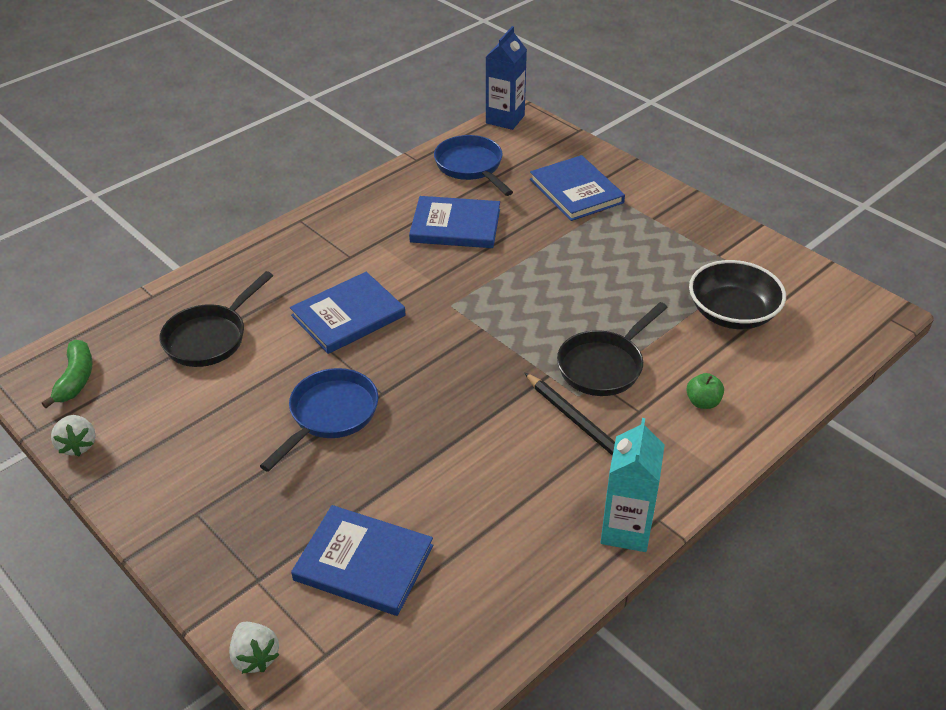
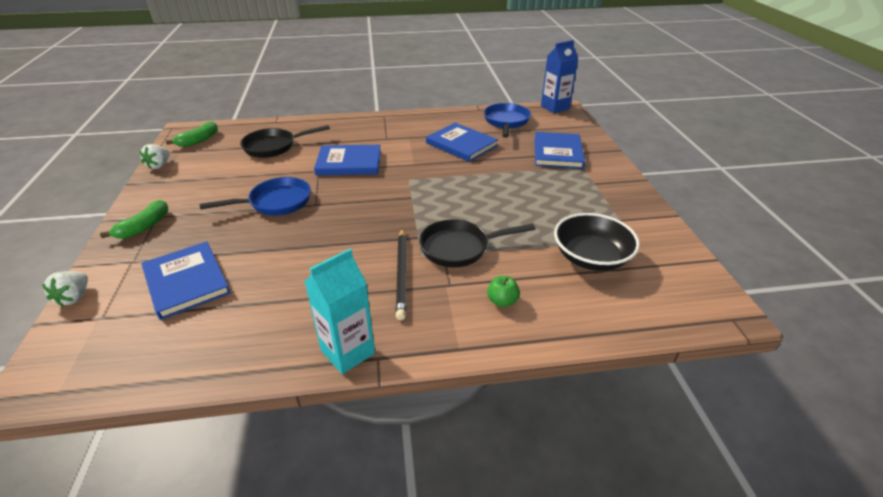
camera: 35 degrees right, 5 degrees down
(202, 534) = (144, 227): none -> green banana

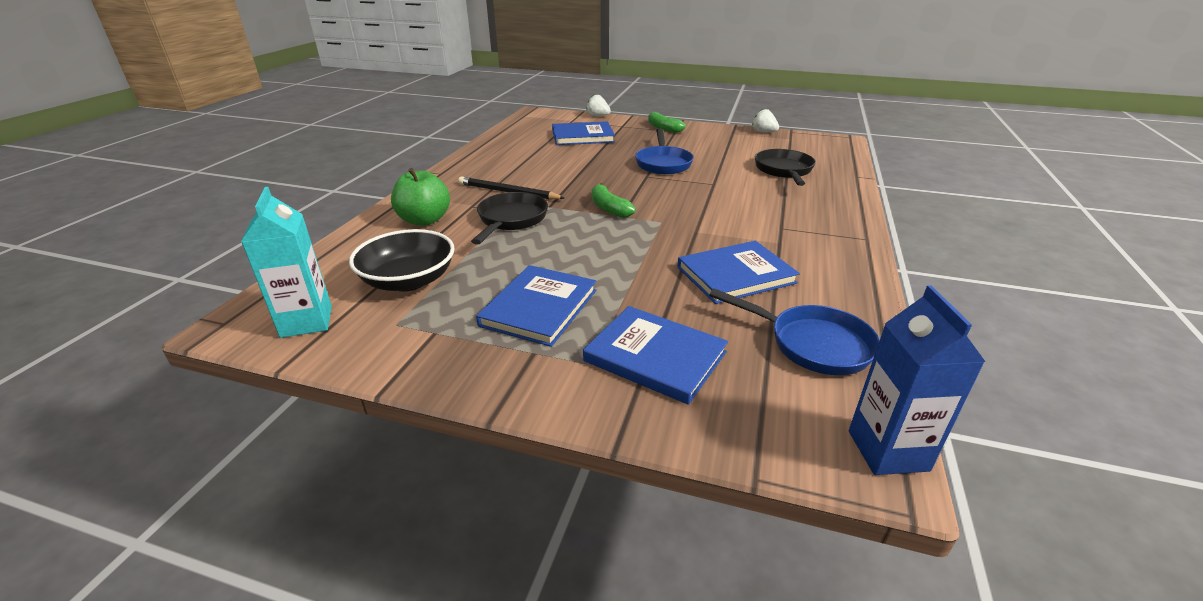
camera: 115 degrees right, 5 degrees down
(198, 140) = (813, 144): green banana -> green banana (609, 208)
(348, 352) = (457, 167): turquoise carton -> turquoise carton (306, 322)
(349, 163) = (722, 198): blue book -> blue book (539, 307)
(502, 301) = (424, 220): green apple -> green apple, size x1.88

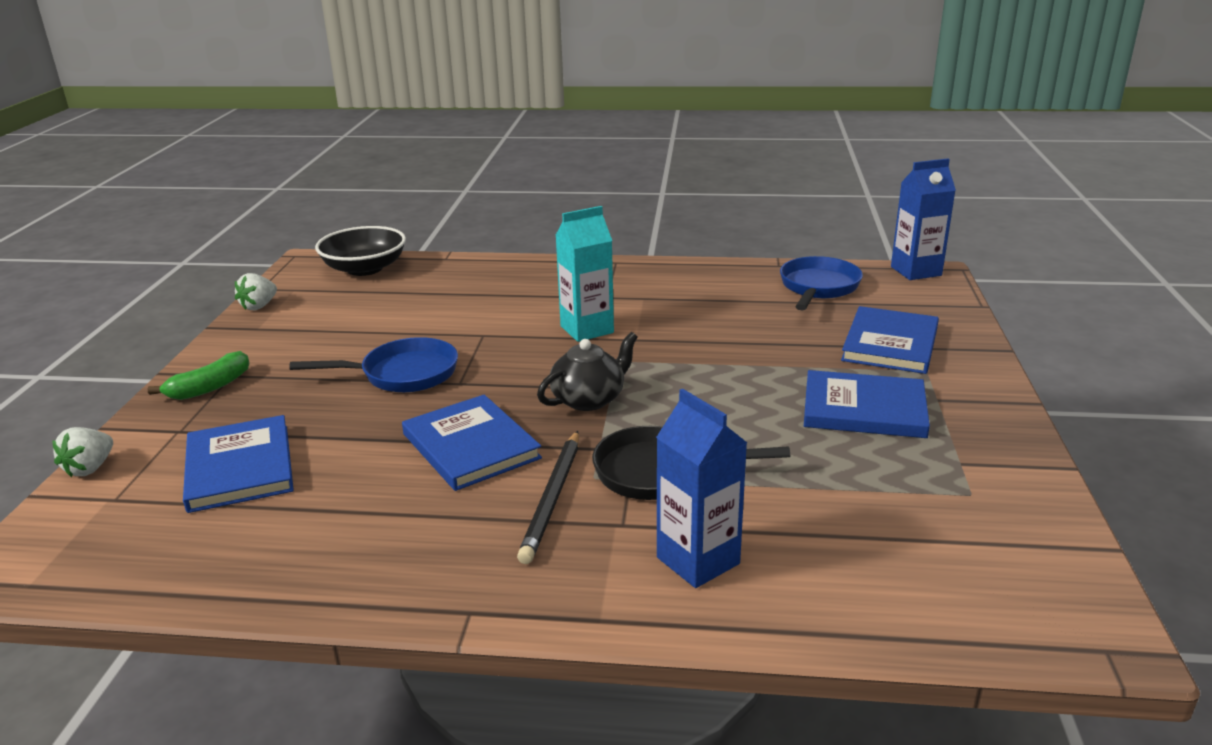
camera: 100 degrees left, 5 degrees down
(306, 322) = (1031, 568): turquoise carton -> turquoise carton (587, 329)
(408, 280) = (880, 515): black bowl -> black bowl (365, 268)
(424, 220) = (698, 560): green apple -> blue carton
(609, 208) = (589, 399): green banana -> black teapot
(735, 275) = (726, 316): blue book -> blue book (470, 446)
(784, 170) = (429, 294): black pan -> none

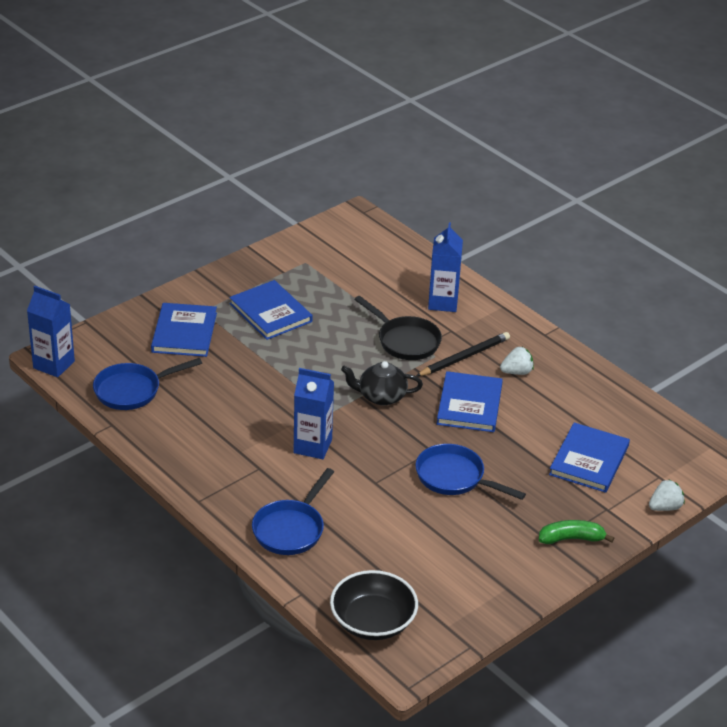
camera: 140 degrees left, 10 degrees up
(259, 306) = (487, 618): white strawberry -> white strawberry (516, 372)
(512, 280) = (291, 529): none -> blue pan
(587, 329) = (312, 446): turquoise carton -> blue carton
(890, 344) = (184, 332): blue book -> blue book turned 60 degrees counterclockwise

